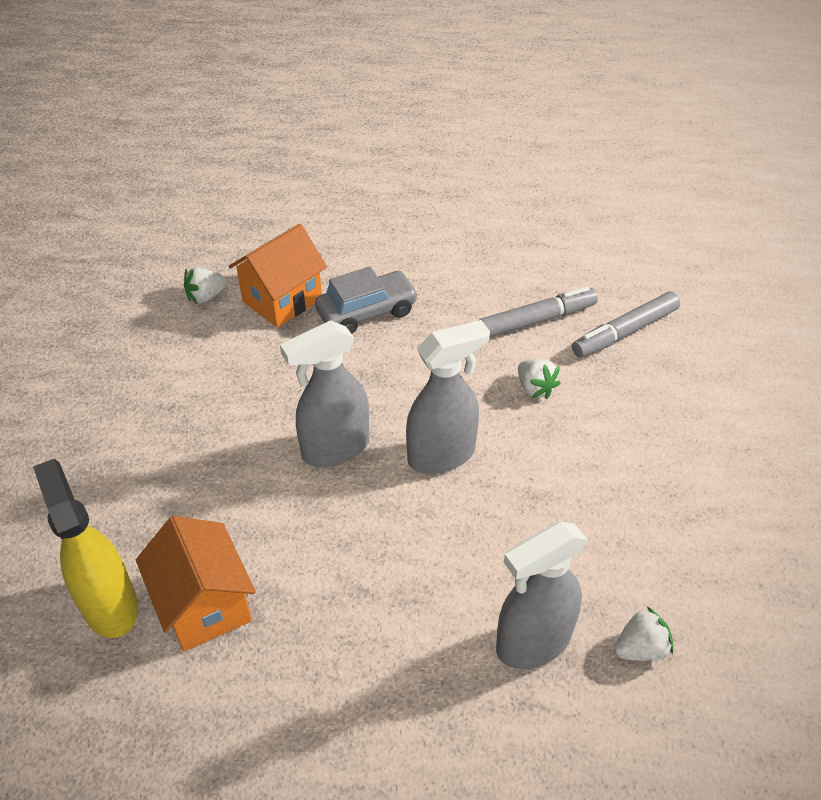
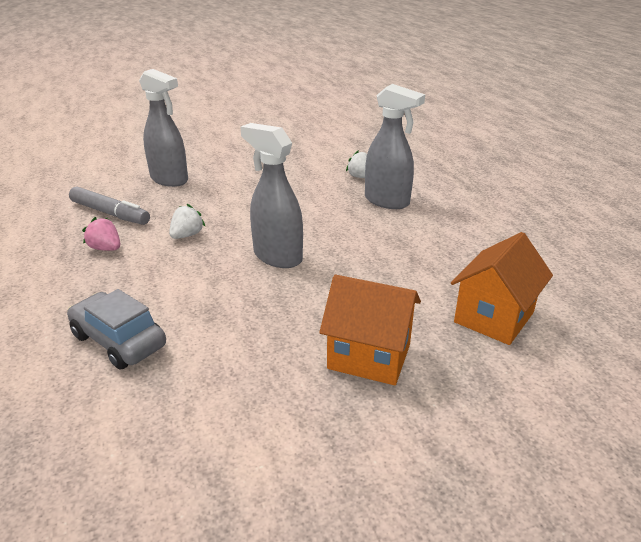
camera: 115 degrees left, 15 degrees down
(110, 605) = (549, 366): yellow spray bottle -> none
(206, 296) = (122, 496): white strawberry -> none
(282, 300) = (113, 413): orange house -> orange house (369, 356)
(334, 449) = (306, 305): grey spray bottle -> grey spray bottle (169, 180)
(536, 320) = (106, 248): grey marker -> pink strawberry

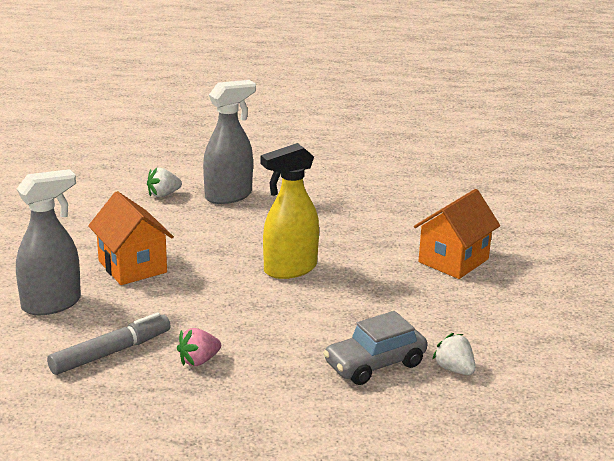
camera: 70 degrees left, 5 degrees down
(187, 235) = (209, 309): white strawberry -> white strawberry (454, 369)
(277, 257) = (289, 269): grey spray bottle -> yellow spray bottle
(494, 317) = (435, 205): orange house -> orange house (132, 266)

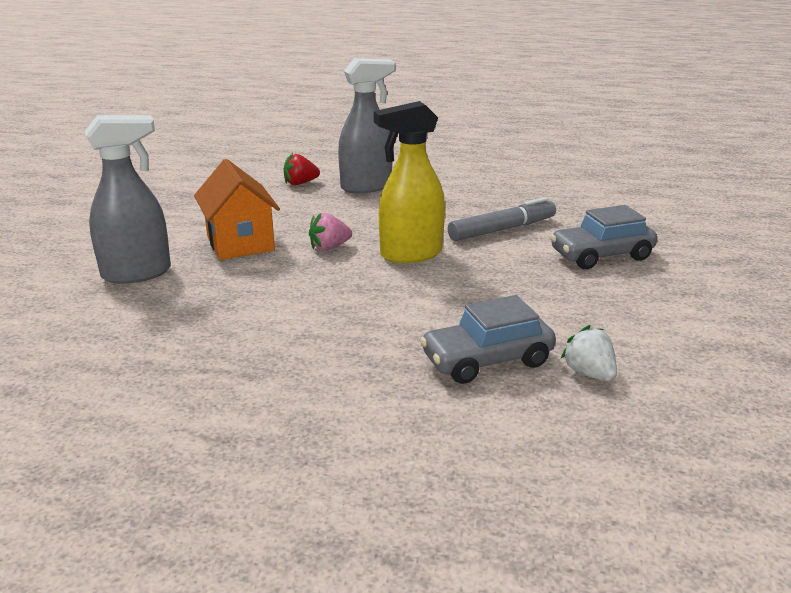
camera: 10 degrees right, 0 degrees up
(111, 352) = (176, 326): grey marker -> grey marker (502, 229)
(163, 195) = (300, 183): white strawberry -> red strawberry
(198, 361) = (273, 342): pink strawberry -> pink strawberry (329, 247)
(453, 260) = (601, 255): orange house -> grey car

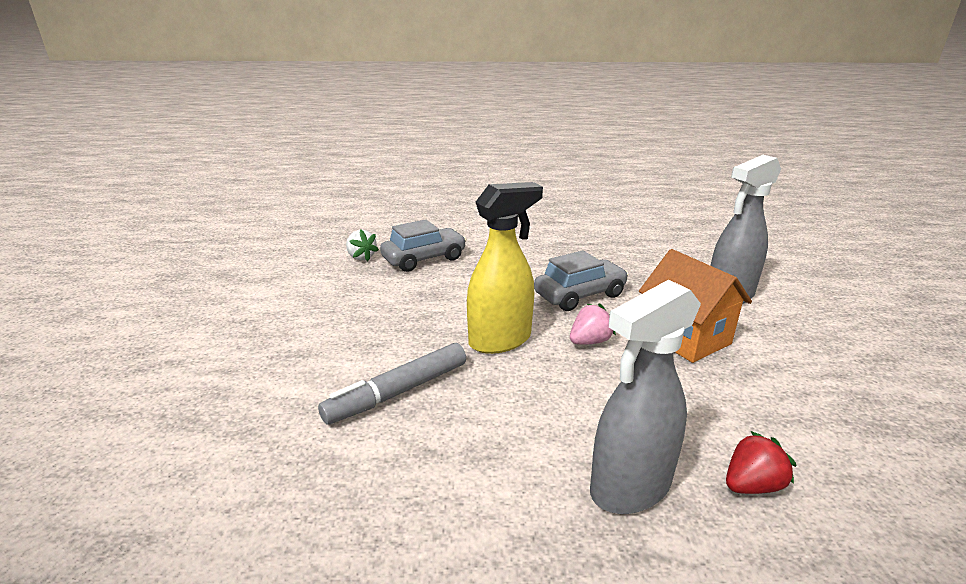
camera: 170 degrees right, 0 degrees up
(601, 255) = (293, 358): grey car -> grey car (580, 295)

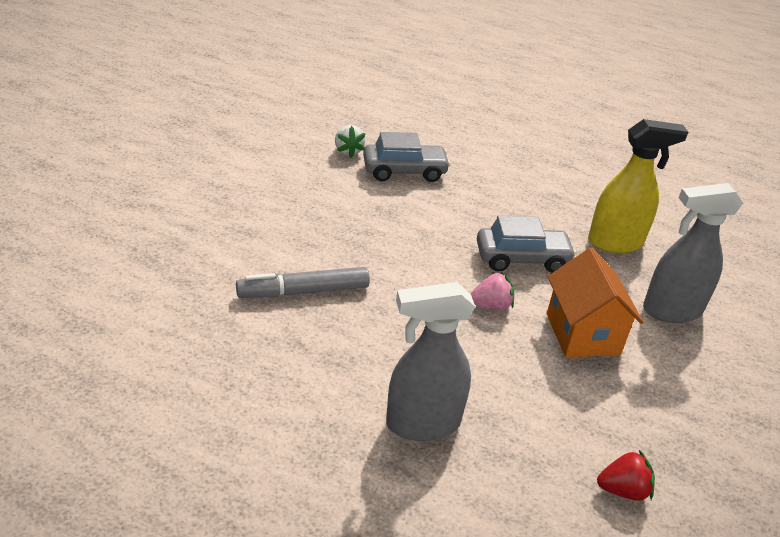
camera: 20 degrees right, 10 degrees up
(500, 340) = (414, 277): yellow spray bottle -> yellow spray bottle (615, 242)
(751, 485) = (515, 459): red strawberry -> red strawberry (623, 490)

